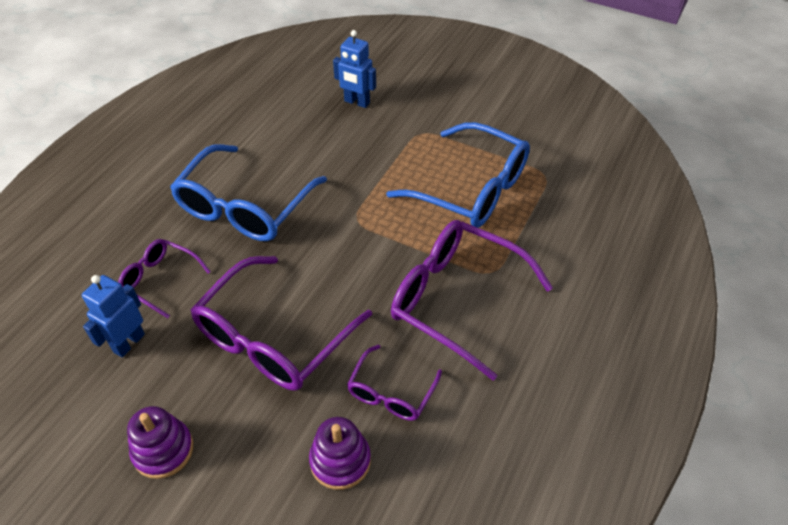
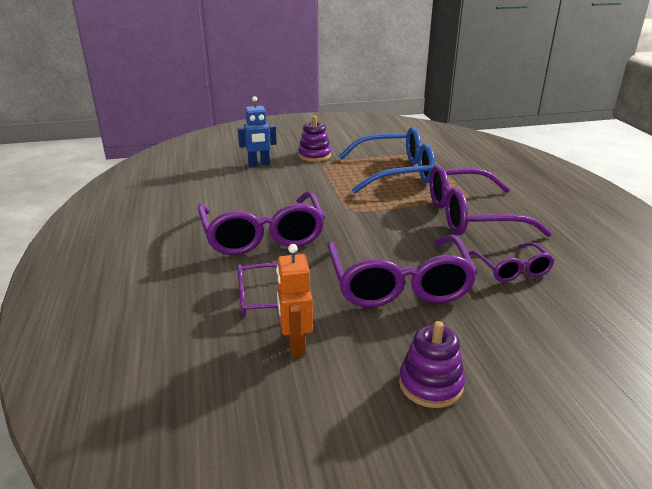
camera: 40 degrees left, 20 degrees down
(129, 343) = (295, 344): blue robot -> orange robot
(244, 207) = (263, 236): blue glasses -> purple glasses
(340, 461) = (544, 315): purple stacking toy -> purple stacking toy (314, 155)

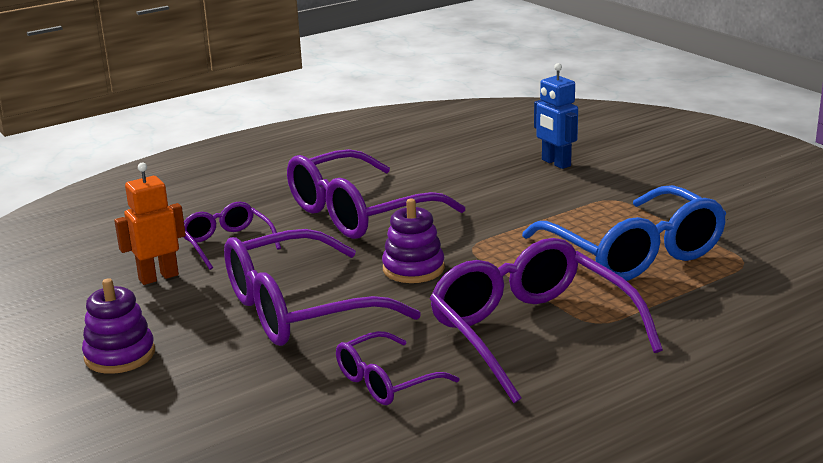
camera: 70 degrees right, 5 degrees down
(314, 155) = (630, 187): purple stacking toy -> purple stacking toy (413, 269)

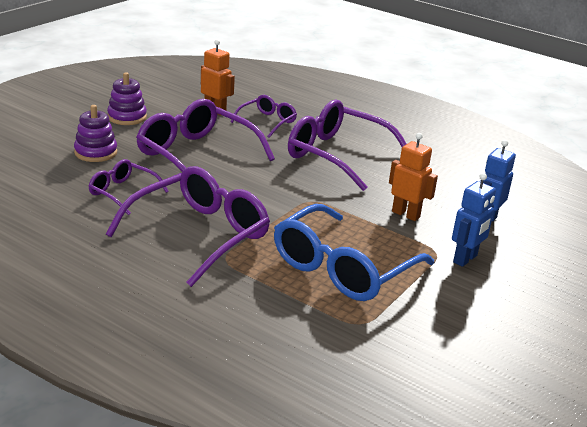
camera: 65 degrees right, 5 degrees up
(413, 269) = (267, 184): purple stacking toy -> purple stacking toy (96, 152)
(526, 199) = (406, 214): none -> orange robot
(630, 188) = (465, 259): none -> blue robot

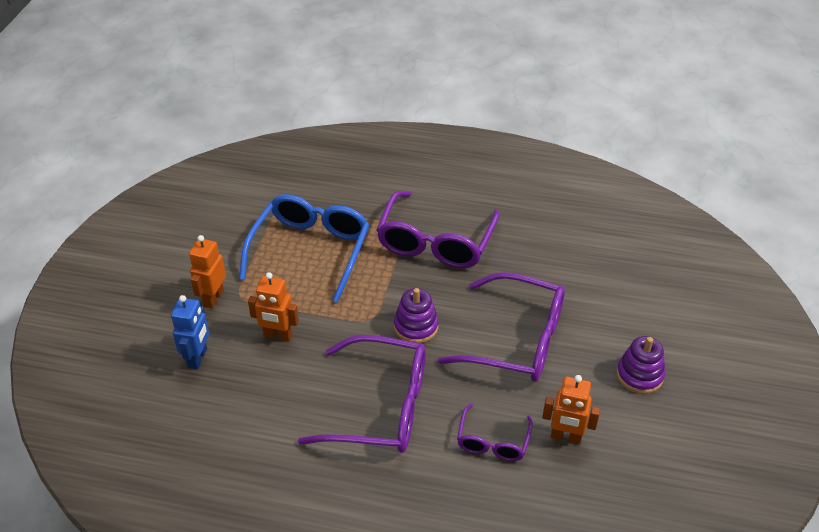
camera: 160 degrees right, 15 degrees up
(96, 152) = (605, 303): purple stacking toy -> purple stacking toy (416, 326)
(122, 192) = (531, 262): purple glasses -> none
(465, 259) = (213, 298): blue robot -> orange robot

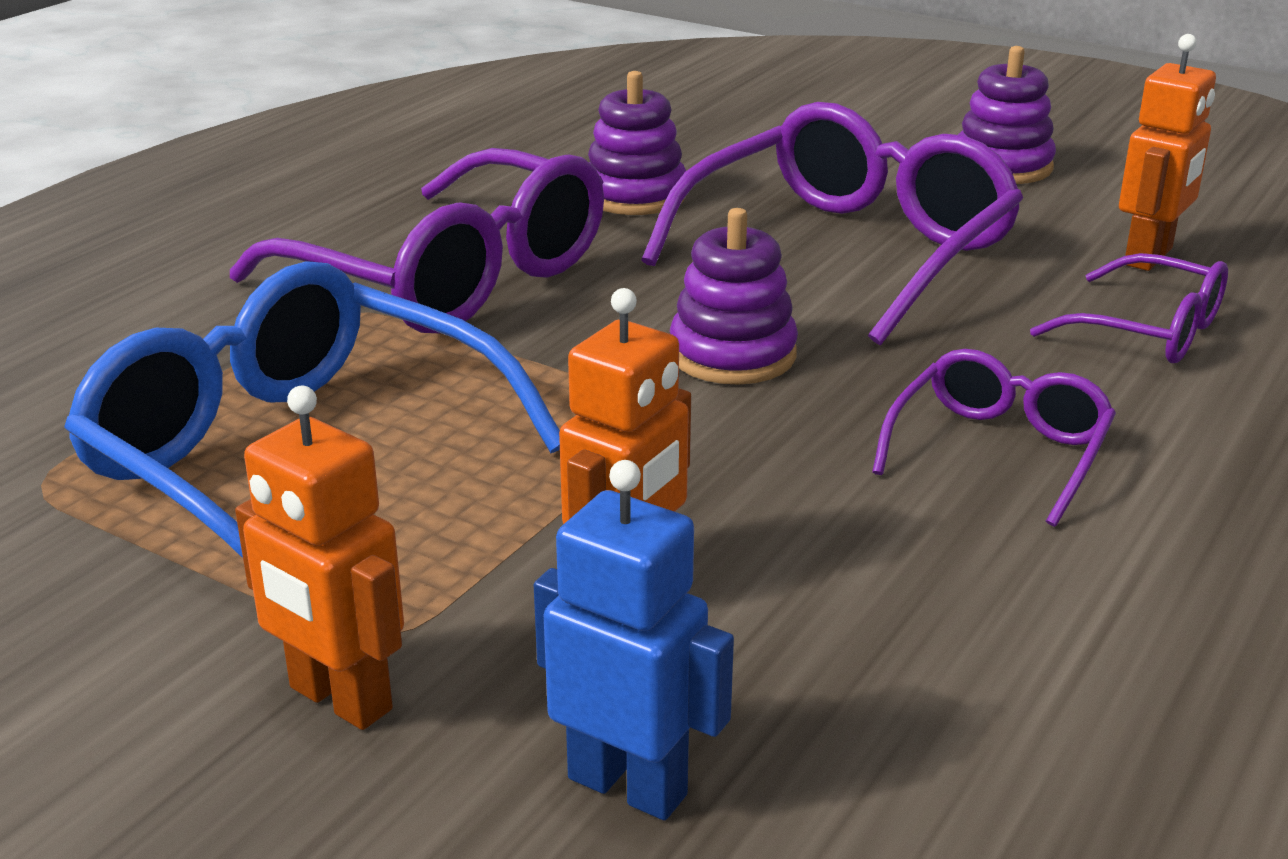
camera: 70 degrees left, 15 degrees down
(381, 407) = (999, 451): purple glasses -> purple glasses, size x0.53
(533, 267) = (635, 196): none -> purple stacking toy

